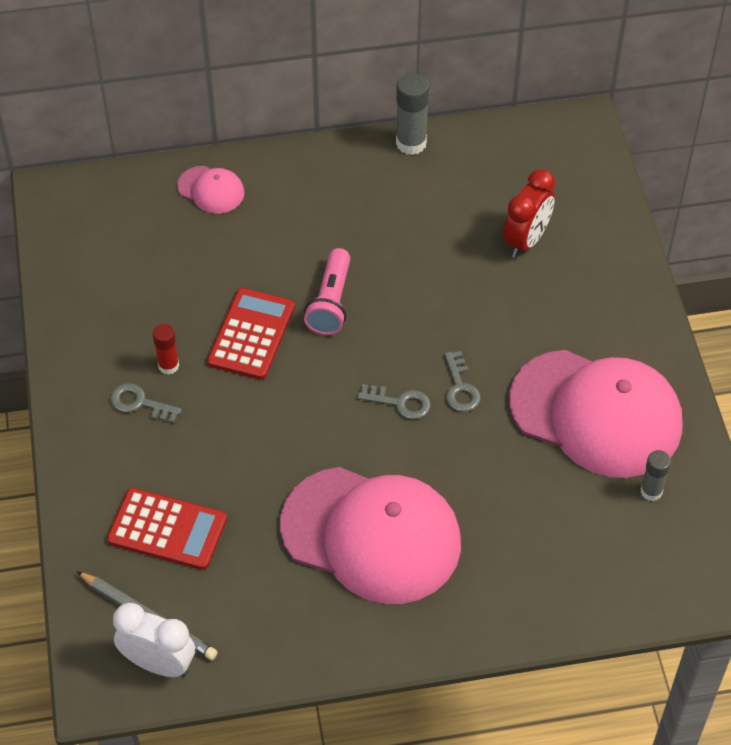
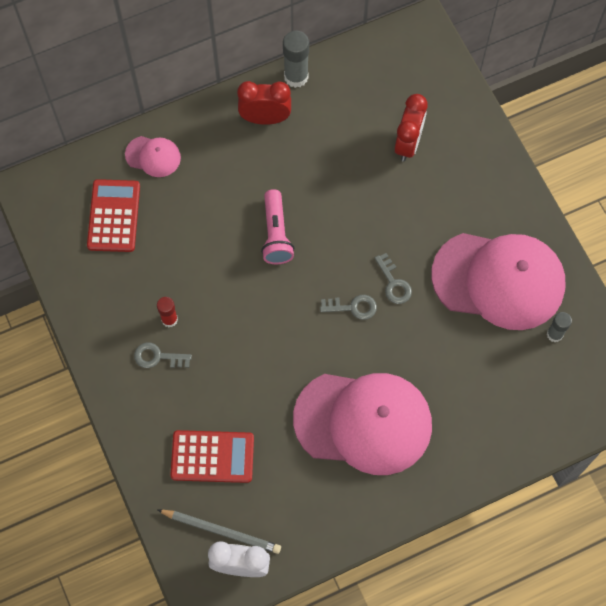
camera: 15 degrees left, 15 degrees up
(251, 334) = (224, 277): red calculator -> red calculator (114, 216)
(359, 178) = (265, 118): none -> red clock

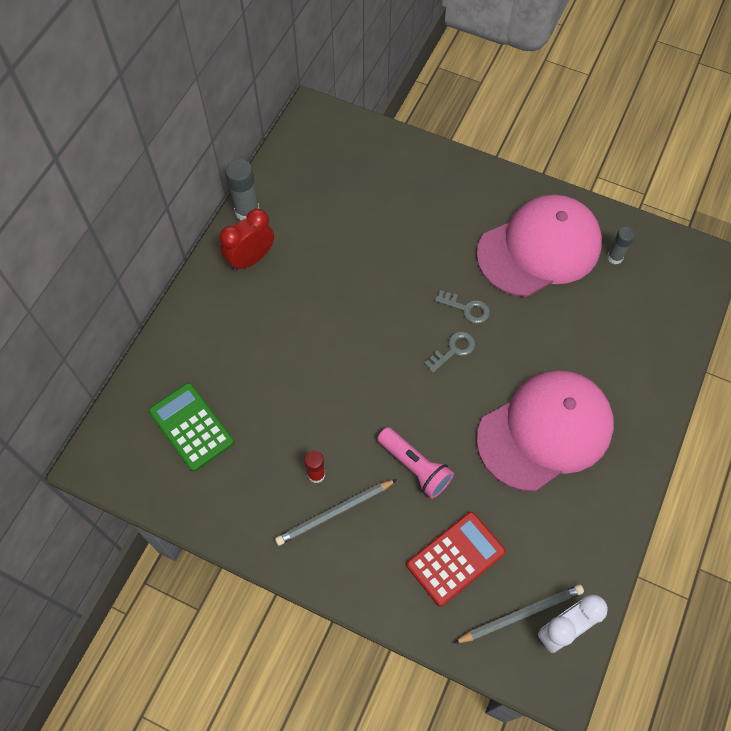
camera: 40 degrees left, 5 degrees down
(114, 216) = (191, 427): red calculator -> green calculator
(153, 156) = (182, 354): pink cap -> none
(158, 357) = (334, 513): grey key -> grey pencil
(276, 234) = (341, 340): pink flashlight -> pink flashlight (415, 467)
(408, 143) = (380, 200): red clock -> none

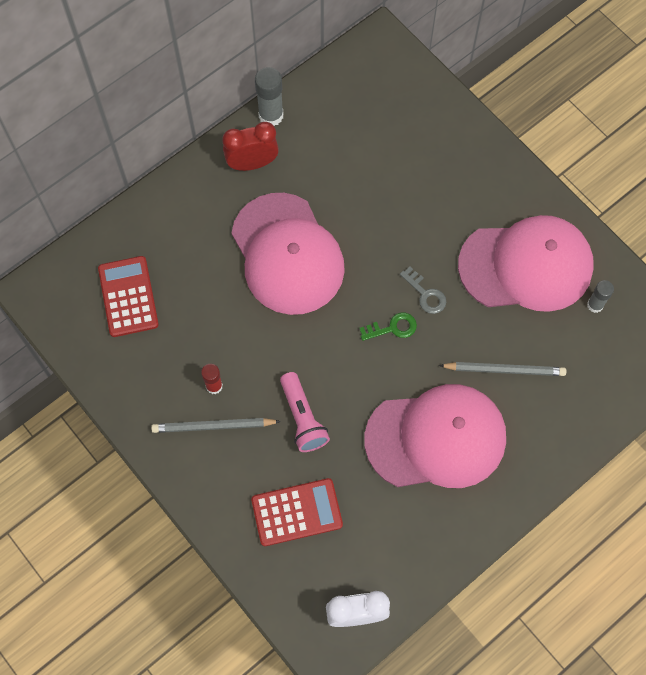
camera: 25 degrees right, 5 degrees up
(191, 427) = (128, 296): green calculator -> red calculator
(324, 325) = (287, 254): none -> pink cap
(453, 350) = (392, 328): grey key -> green key
(520, 614) = (327, 584): grey pencil -> grey pencil (504, 369)

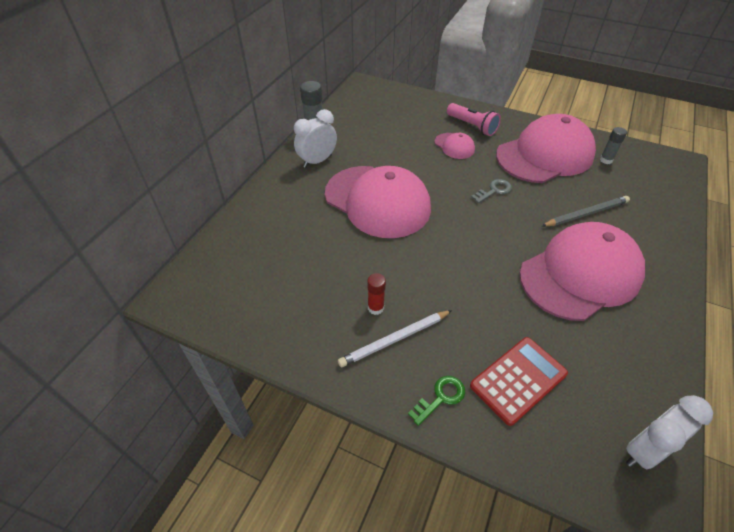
camera: 25 degrees left, 20 degrees down
(128, 296) = (262, 271): red calculator -> none
(213, 426) = (395, 340): grey pencil -> white pencil
(252, 163) = (317, 161): red clock -> white clock
(303, 418) = (467, 302): pink flashlight -> pink flashlight (472, 126)
(392, 328) = (488, 217): green key -> green key (440, 397)
(425, 294) = (494, 191): grey key -> grey key turned 60 degrees counterclockwise
(426, 205) = (454, 146): none -> pink cap

